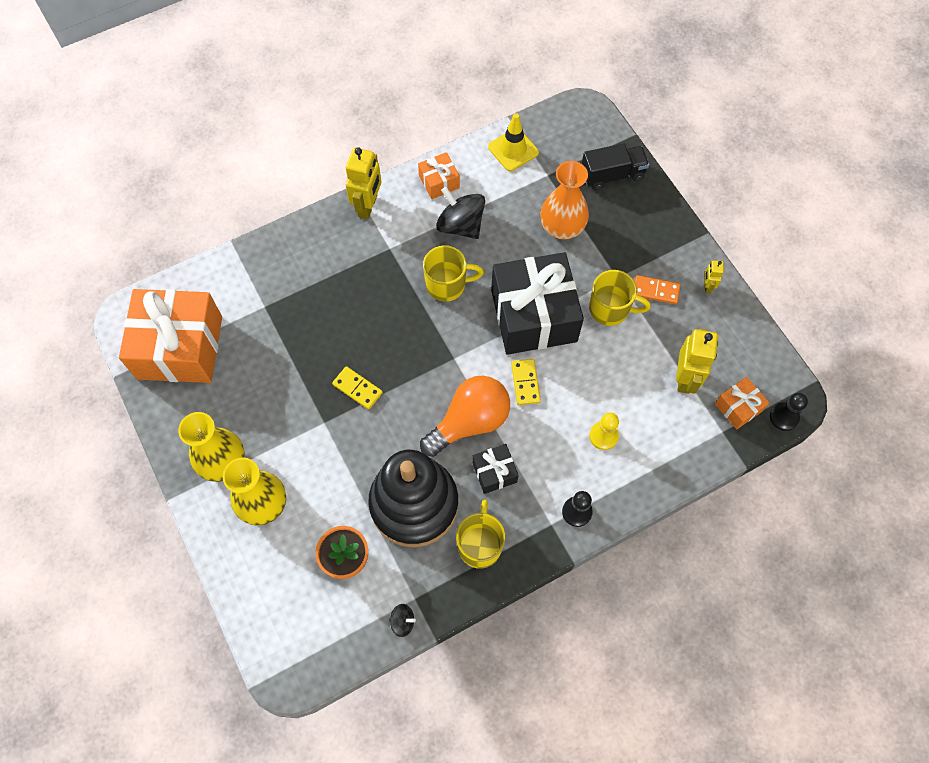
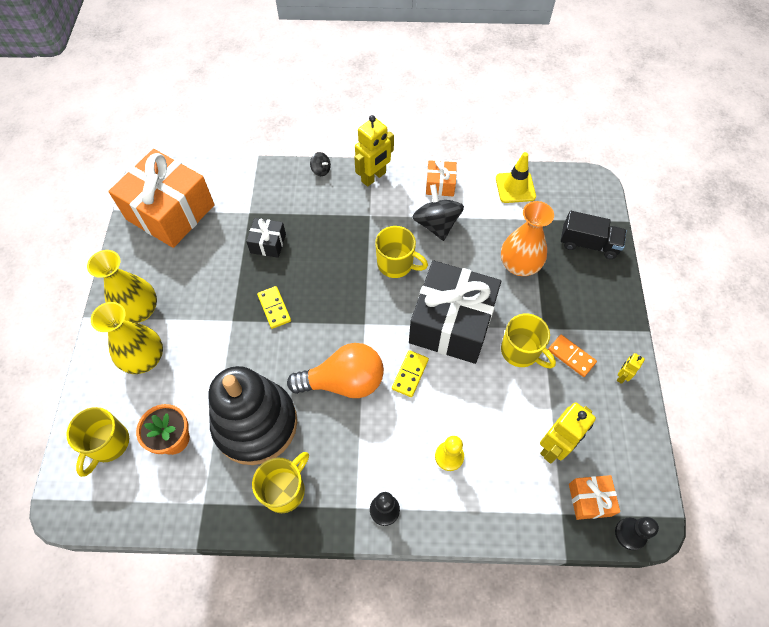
camera: 30 degrees right, 5 degrees down
(287, 600) = (108, 444): none -> yellow mug
(402, 622) = (180, 517): black spinning top -> black spinning top (321, 170)
(494, 472) = (337, 435): black gift -> black gift (268, 243)

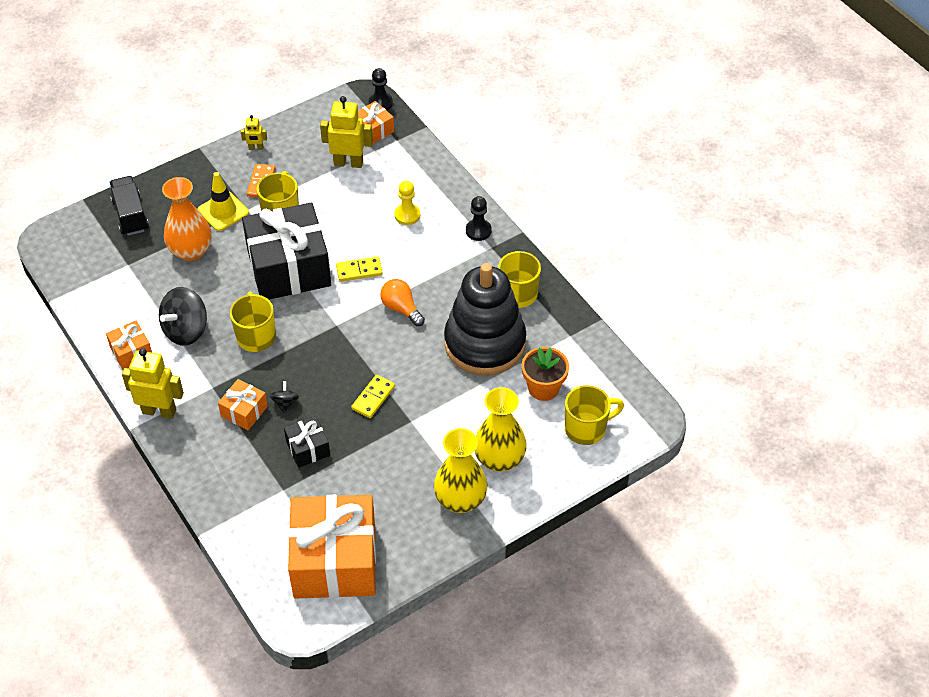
camera: 125 degrees left, 10 degrees down
(321, 170) = (181, 462): black spinning top -> black spinning top (285, 403)
(332, 223) = (244, 411): none -> orange gift
(344, 381) = (401, 308): orange light bulb -> orange light bulb, size x0.59
(515, 187) = (94, 293): yellow traffic cone -> yellow traffic cone (223, 211)

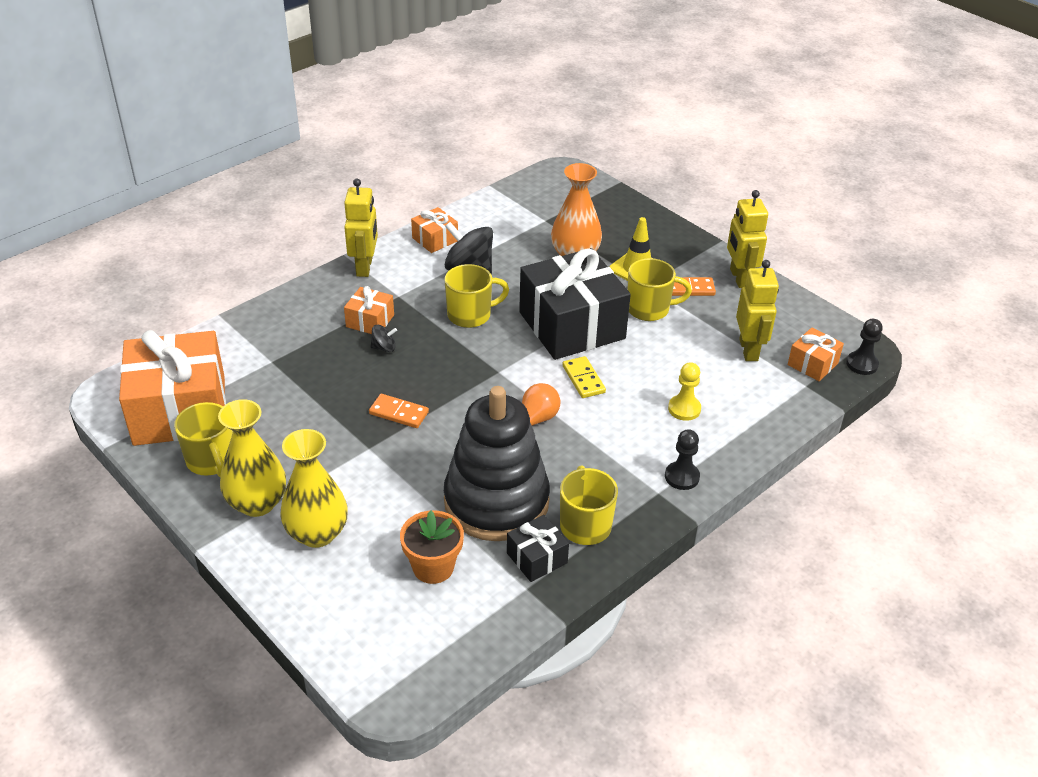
camera: 80 degrees right, 10 degrees down
(130, 215) = (610, 212): black truck -> none
(256, 148) = (739, 278): yellow robot -> yellow robot, size x1.99
(308, 448) = (325, 372): black gift -> black gift (537, 558)
(373, 398) = (399, 413): yellow domino -> orange domino
(586, 428) = (371, 619): yellow mug -> yellow mug (211, 460)

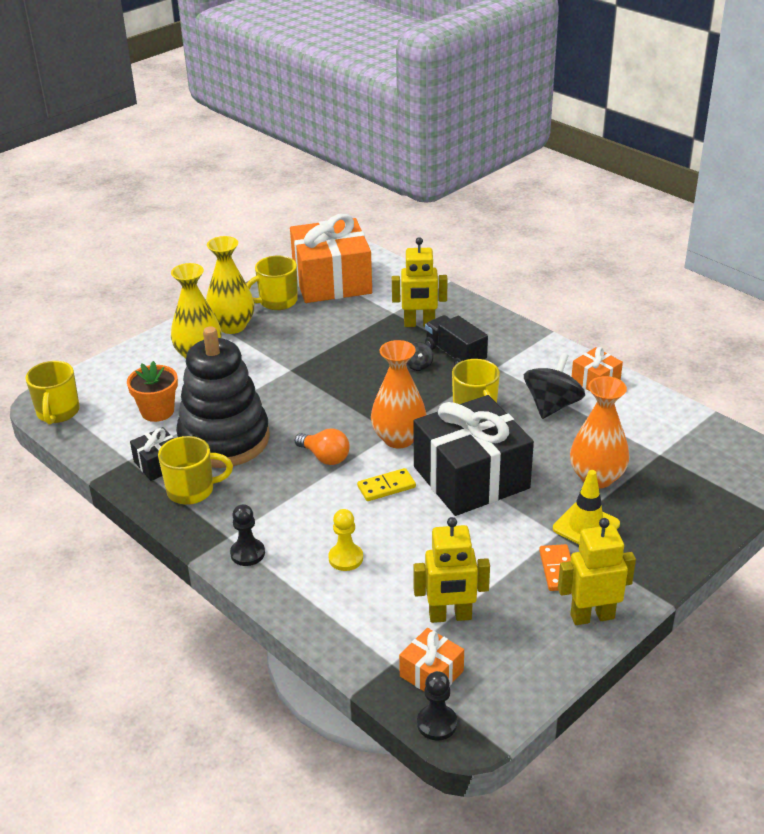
camera: 90 degrees right, 5 degrees down
(365, 267) = (536, 344): yellow robot -> yellow robot (419, 324)
(370, 321) = (455, 355): orange gift -> black truck
(399, 413) = (332, 381): orange domino -> none
(509, 368) = (399, 438): none -> orange vase
(649, 309) = (511, 535): yellow mug -> yellow mug (58, 412)

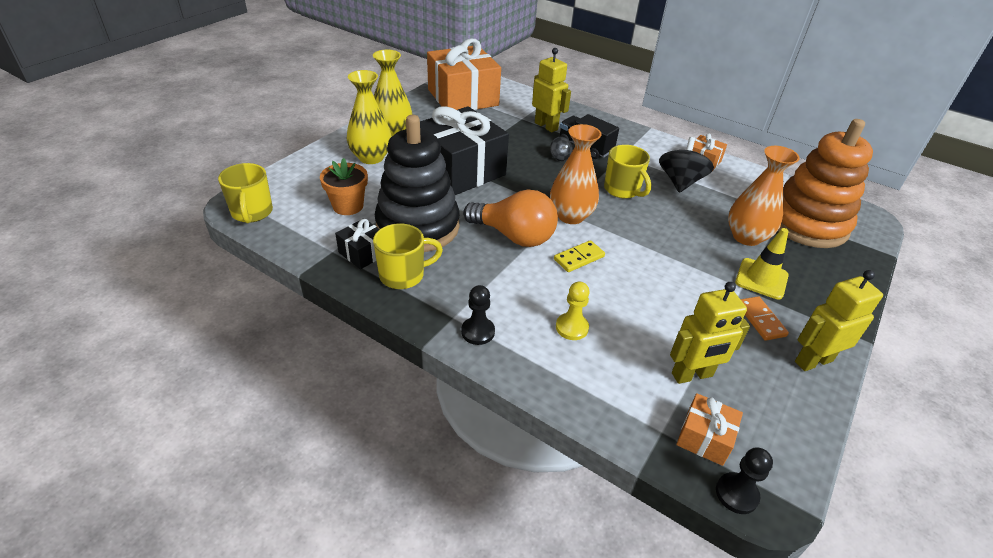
camera: 15 degrees left, 5 degrees up
(277, 301) = (424, 114): yellow mug -> none
(325, 457) = (514, 236): orange light bulb -> orange light bulb, size x1.70
(419, 324) = (546, 126): yellow robot -> yellow robot turned 120 degrees counterclockwise
(471, 477) = (646, 244): black gift -> black gift (460, 170)
(684, 467) = (807, 224): none -> orange stacking toy

